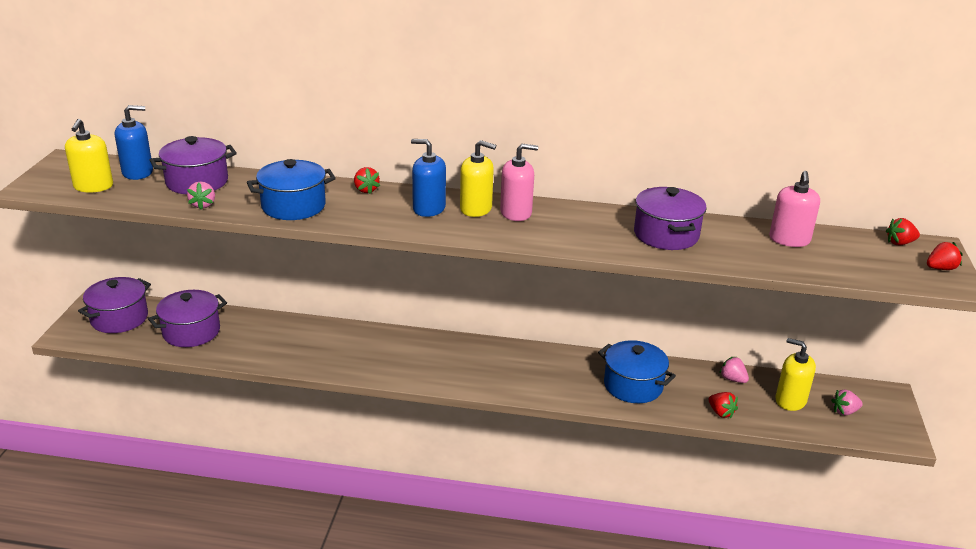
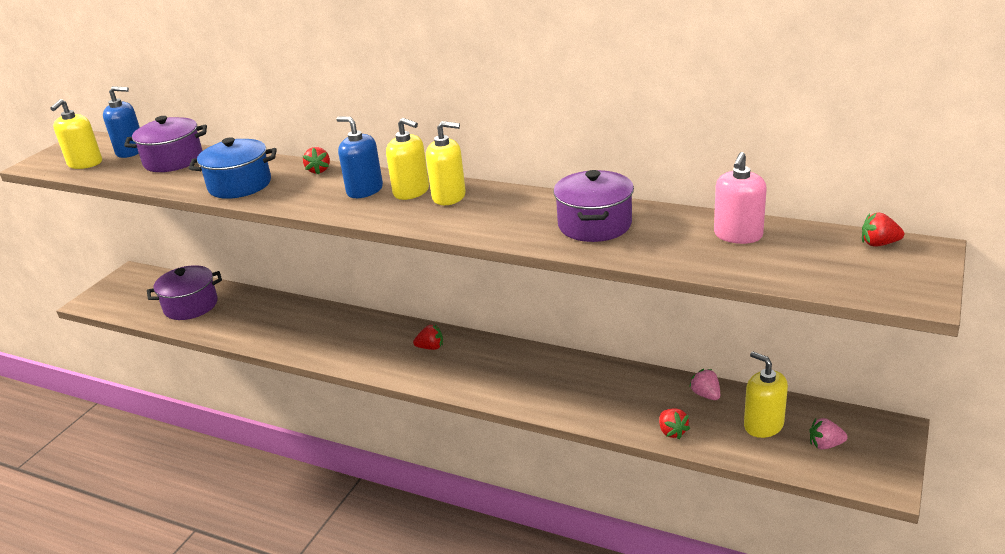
camera: 20 degrees right, 0 degrees up
(119, 318) = (138, 289): purple pot -> none
(203, 205) = (162, 182): pink strawberry -> none
(516, 213) = (449, 196): pink soap dispenser -> yellow soap dispenser
(633, 385) = (587, 392): blue pot -> none
(940, 268) = (913, 277): red strawberry -> red strawberry (430, 347)

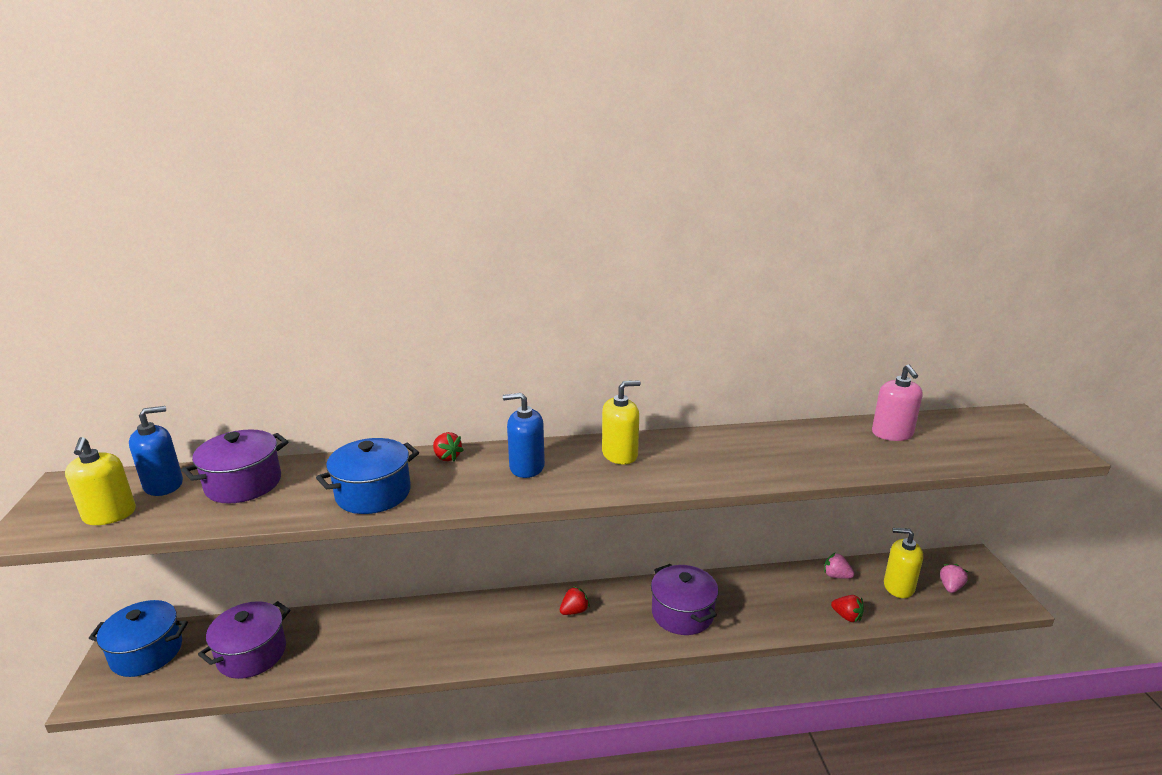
camera: 35 degrees left, 5 degrees down
(136, 285) = (147, 652): none -> blue pot
(411, 191) = (576, 457): yellow soap dispenser -> none
(594, 225) = (780, 451): purple pot -> purple pot (682, 613)
(825, 445) = (950, 587): pink strawberry -> pink strawberry turned 150 degrees clockwise
(879, 244) = (984, 418): red strawberry -> none

